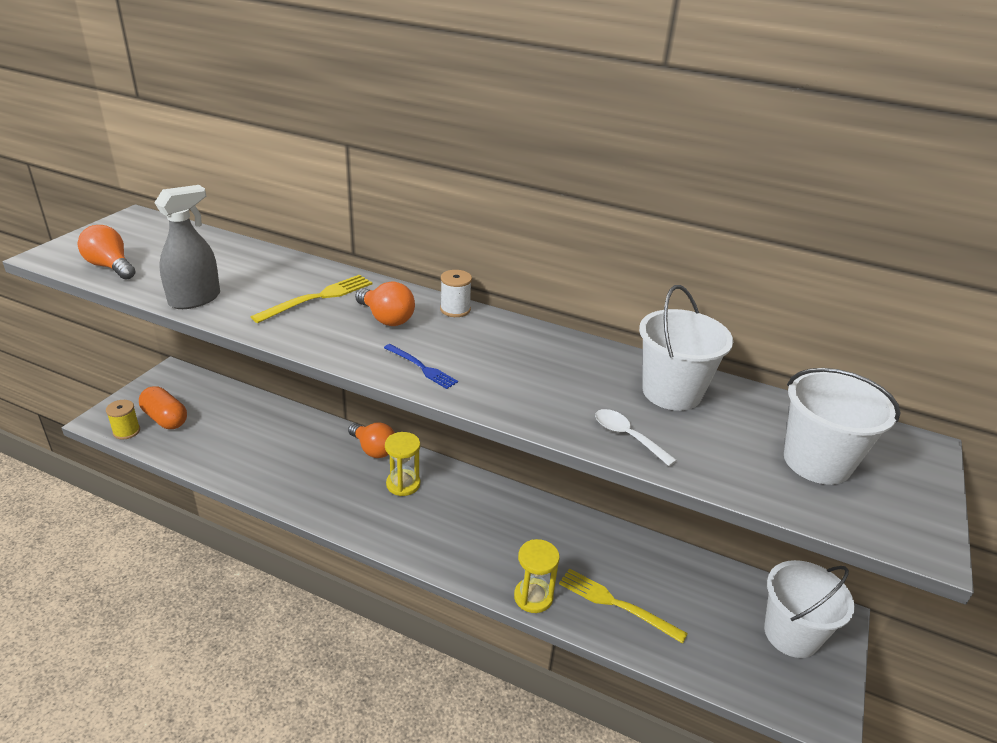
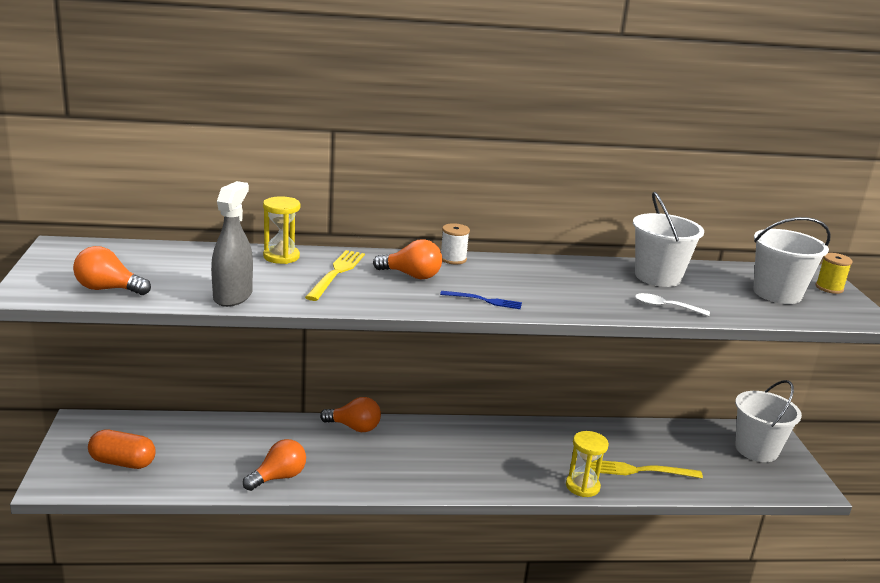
camera: 30 degrees left, 10 degrees down
(126, 431) = (92, 485): yellow spool -> yellow spool (829, 288)
(264, 476) = (278, 477): none -> orange light bulb
(403, 484) = (407, 445): yellow hourglass -> yellow hourglass (281, 257)

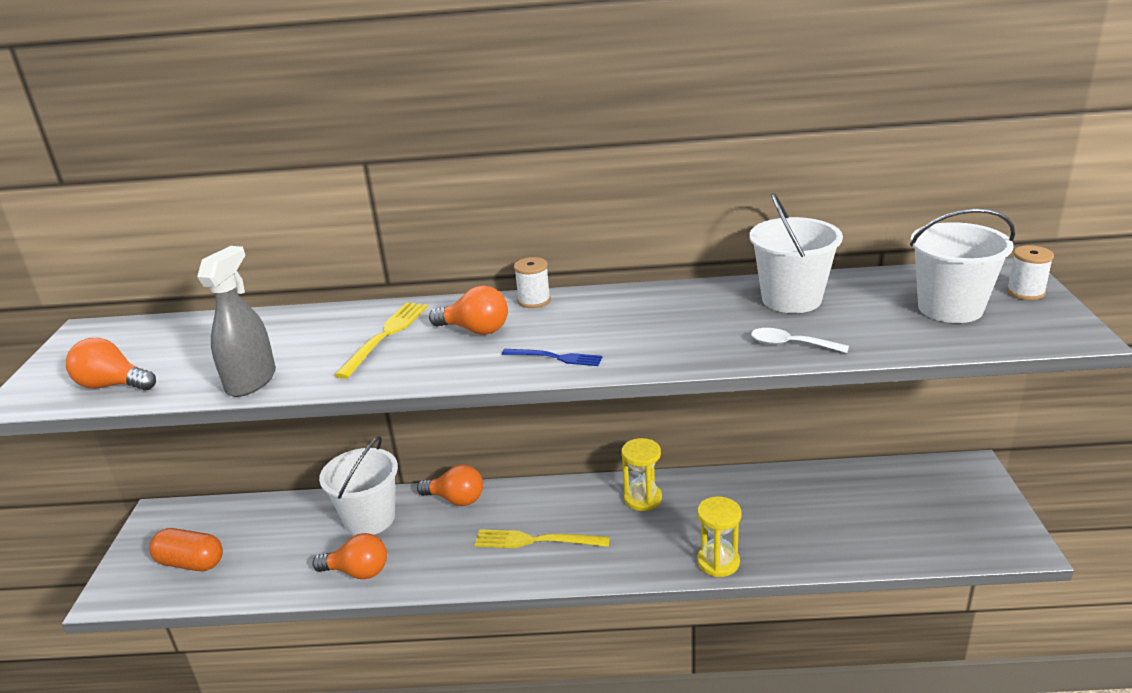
camera: 10 degrees right, 5 degrees up
(278, 477) = (358, 572): orange light bulb -> orange light bulb turned 45 degrees clockwise
(281, 257) = (328, 319): yellow hourglass -> yellow hourglass (642, 499)
(640, 470) = (795, 535): yellow fork -> yellow fork (536, 540)
(756, 449) = (950, 495): white bucket -> white bucket (370, 519)
(829, 288) = (1025, 292): yellow spool -> white spool

